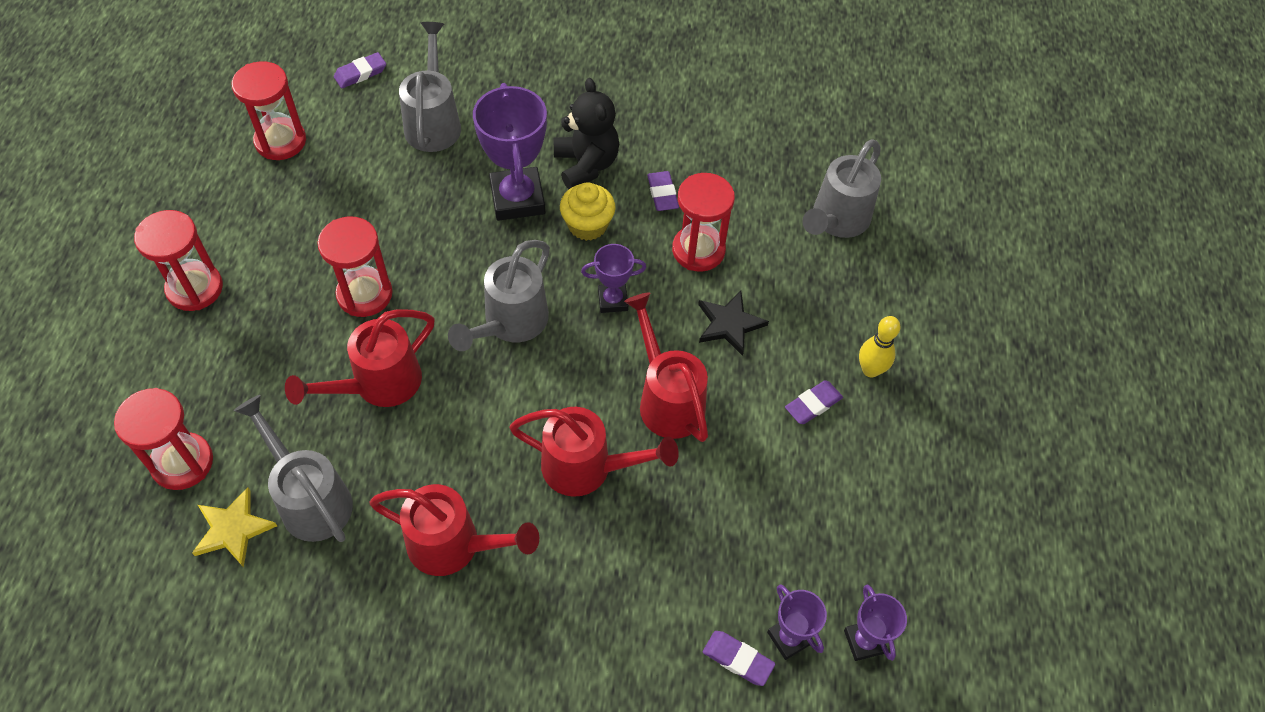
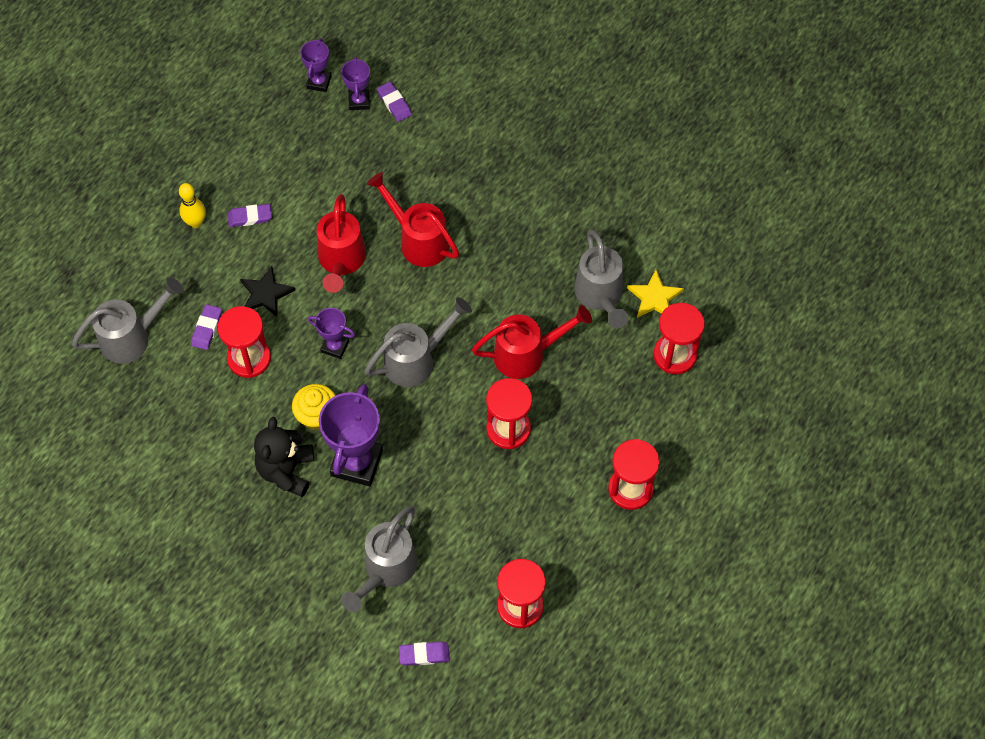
camera: 150 degrees left, 5 degrees up
(453, 545) = (524, 230): red watering can -> none
(662, 193) = (244, 418): purple eraser -> purple eraser (207, 328)

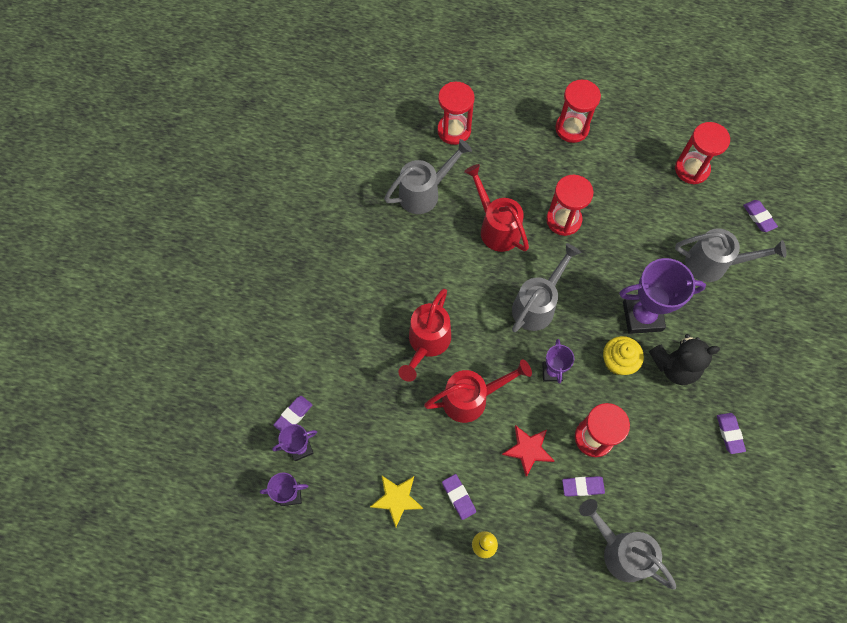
camera: 110 degrees left, 5 degrees up
(191, 492) = (729, 433): none -> purple eraser
(266, 293) = (528, 450): black star -> red star
(415, 360) = (537, 305): grey watering can -> grey watering can turned 90 degrees clockwise
(654, 297) = (411, 156): yellow star -> yellow star (396, 499)

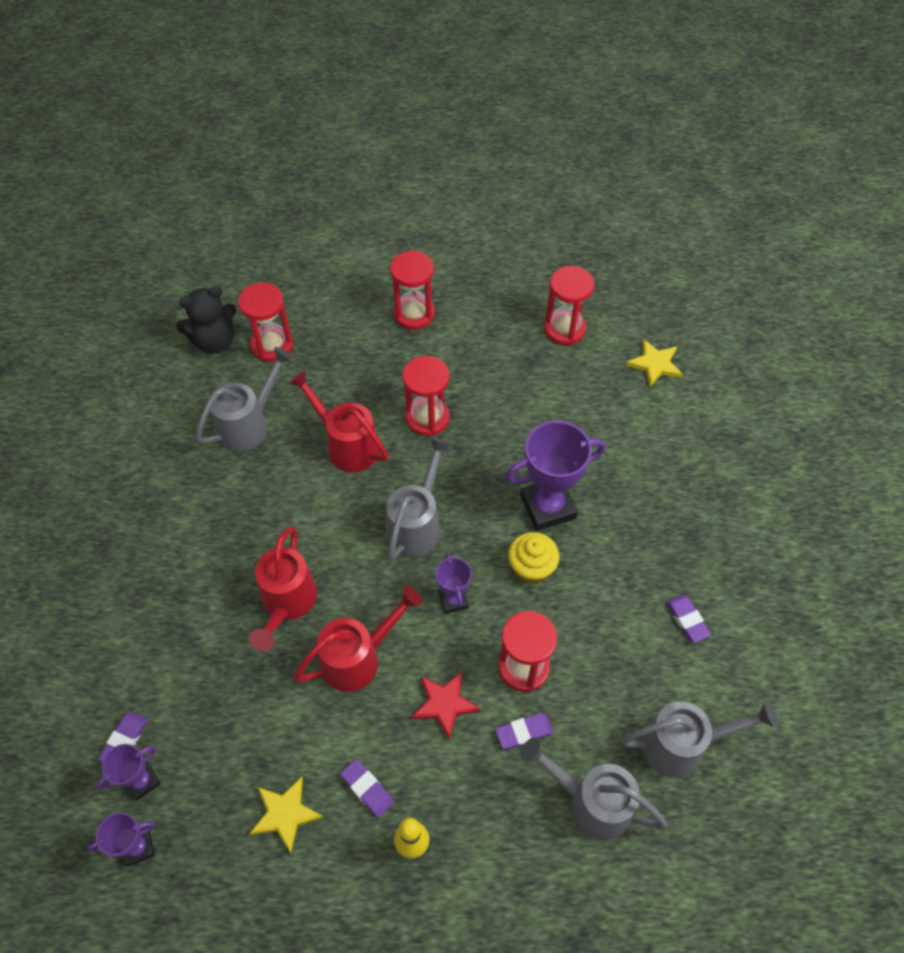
camera: 15 degrees left, 10 degrees down
(674, 366) = (601, 556): black teddy bear -> black teddy bear (215, 341)
(713, 264) = (616, 428): grey watering can -> grey watering can (681, 745)
(759, 217) = (655, 364): purple eraser -> yellow star

